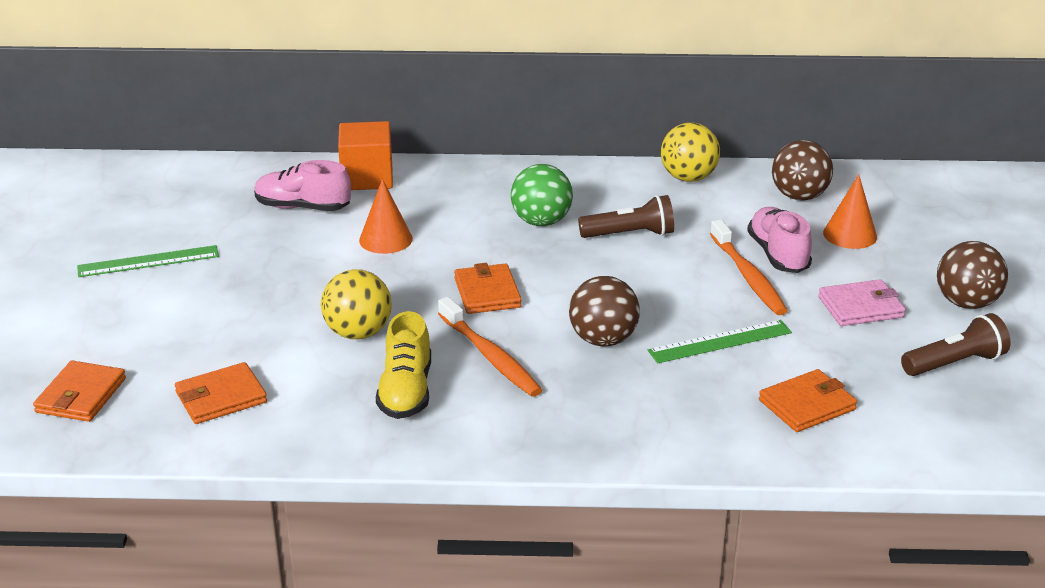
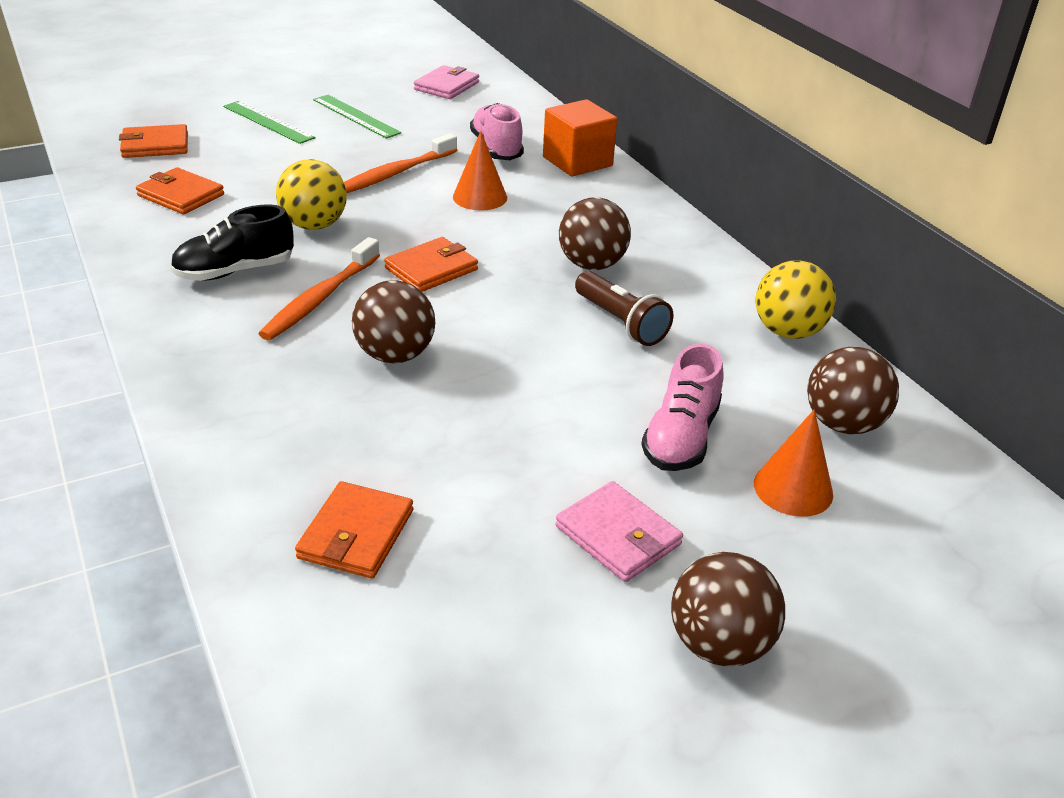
camera: 60 degrees right, 5 degrees up
(136, 196) = (446, 86): none -> pink wallet
(406, 391) = (235, 271): yellow shoe -> black shoe
(541, 222) = (592, 265): green ball -> brown ball
(720, 342) = (448, 435): green ruler -> green ruler (268, 122)
(748, 276) = (609, 425): orange toothbrush -> orange toothbrush (395, 173)
(778, 255) = (681, 437): pink shoe -> pink shoe turned 150 degrees clockwise
(807, 405) = (356, 534): orange wallet -> orange wallet turned 75 degrees clockwise
(954, 363) = (545, 661): brown flashlight -> none

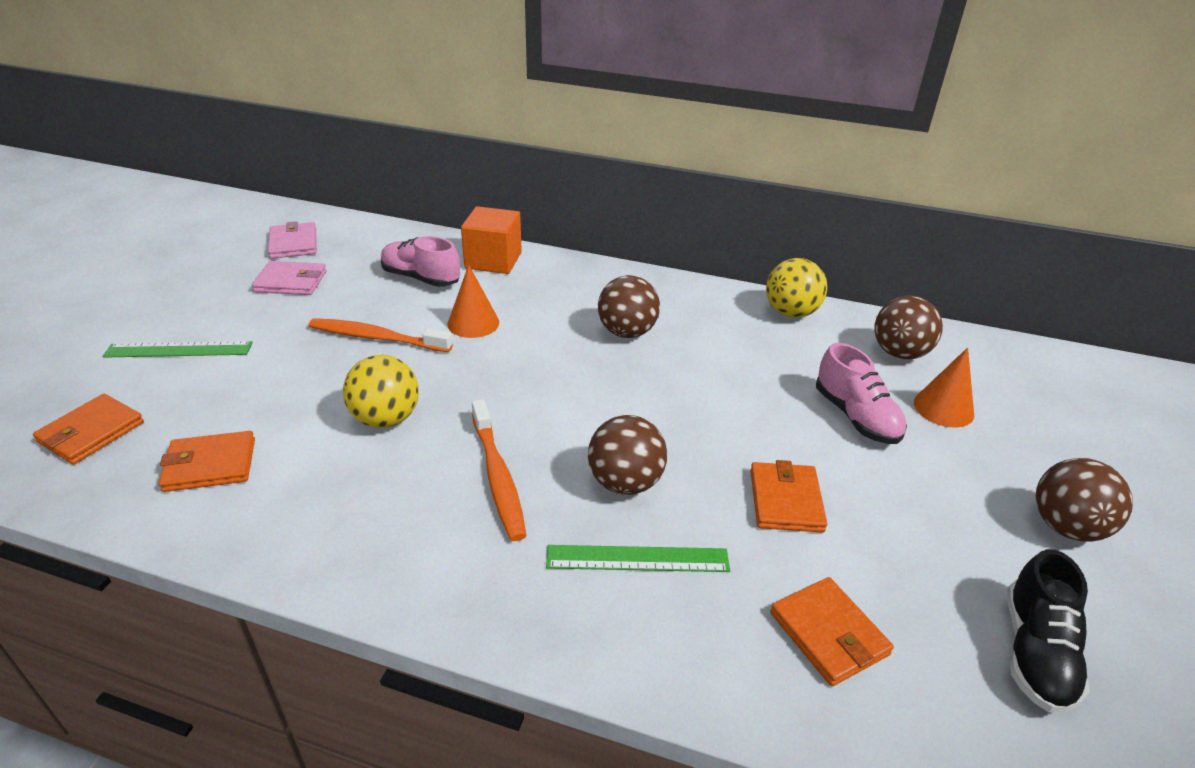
camera: 45 degrees left, 0 degrees up
(235, 271) = (388, 501): black shoe -> black shoe (1035, 652)
(356, 116) = (257, 305): green ruler -> green ruler (637, 559)
(395, 173) = (377, 338): orange toothbrush -> orange toothbrush turned 105 degrees clockwise
(431, 269) = (535, 399): orange wallet -> orange wallet (786, 500)
(617, 535) = (933, 504): pink wallet -> pink wallet (291, 282)
(621, 322) = (708, 362): brown flashlight -> none

